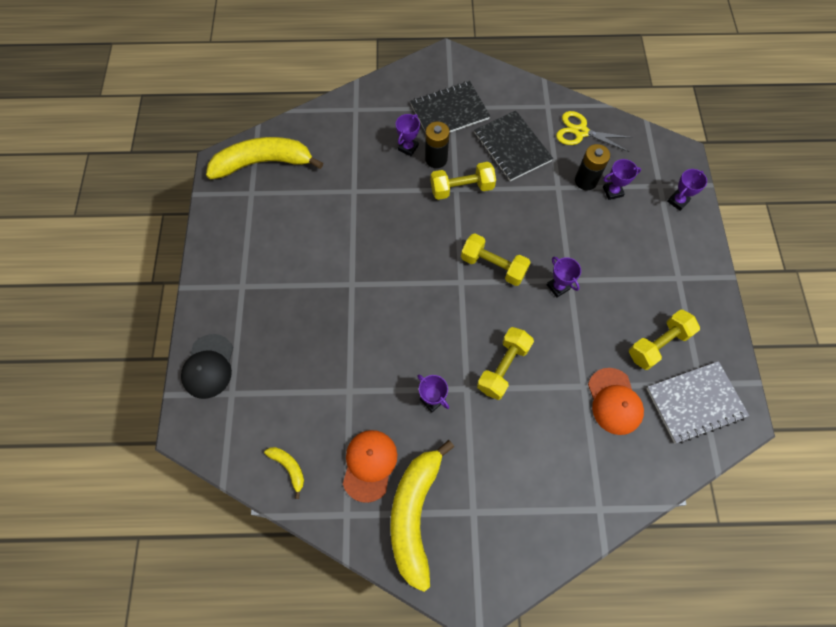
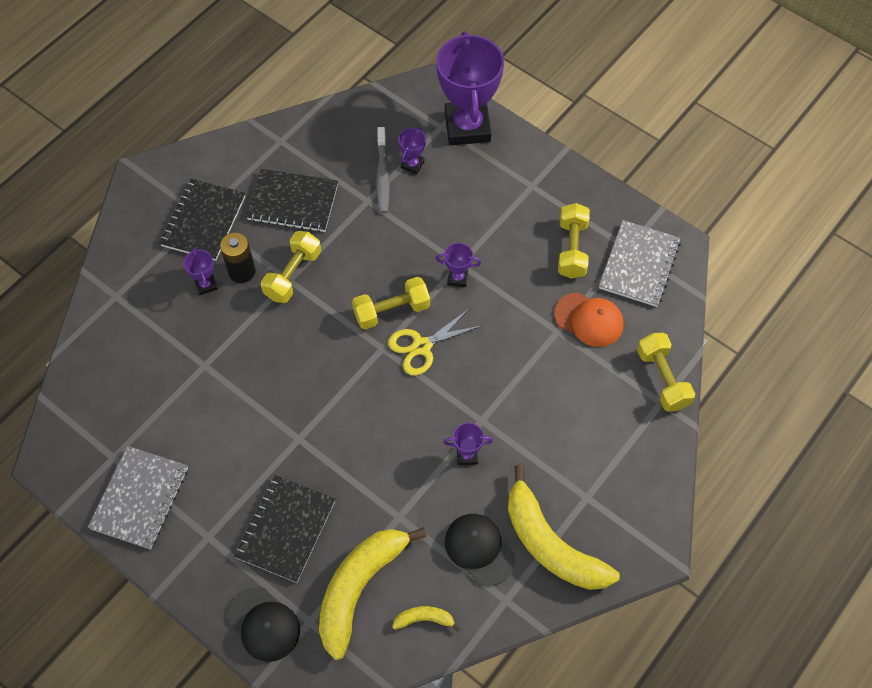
camera: 50 degrees left, 5 degrees down
(236, 228) = (139, 498): none -> grey notebook
(263, 163) = (90, 422): yellow banana -> yellow banana (359, 588)
(283, 327) = (286, 529): none -> black notebook
(369, 465) = (479, 549): orange cap -> black cap
(503, 367) = (488, 377): yellow dumbbell -> yellow dumbbell (662, 379)
(580, 132) = (333, 138): yellow scissors -> yellow scissors (422, 346)
(585, 181) = (382, 175): black battery -> grey toothbrush
(678, 201) = (467, 127): purple trophy -> purple trophy, size x2.39

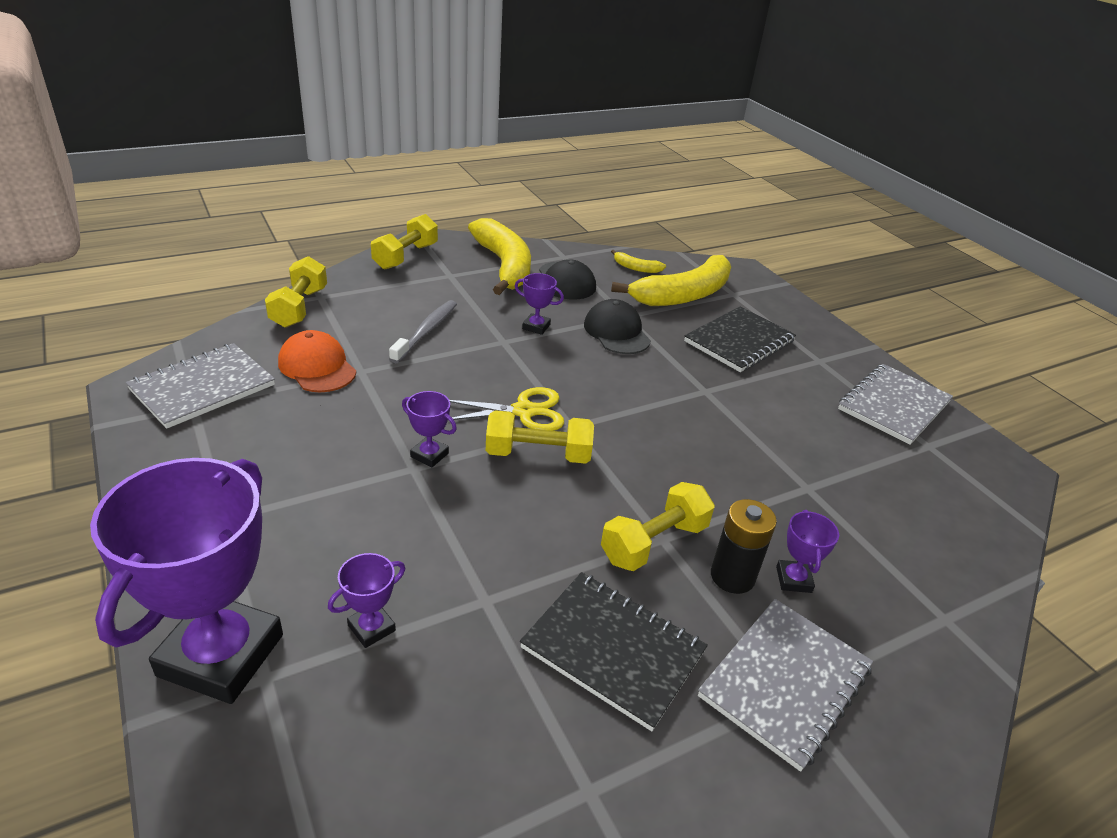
camera: 160 degrees left, 25 degrees down
(204, 221) = (784, 682): black notebook -> grey notebook
(263, 624) = (774, 304): black cap -> black cap (616, 332)
(382, 175) = (434, 631): grey toothbrush -> grey toothbrush (426, 331)
(572, 249) = (259, 429): yellow dumbbell -> yellow dumbbell (405, 256)

